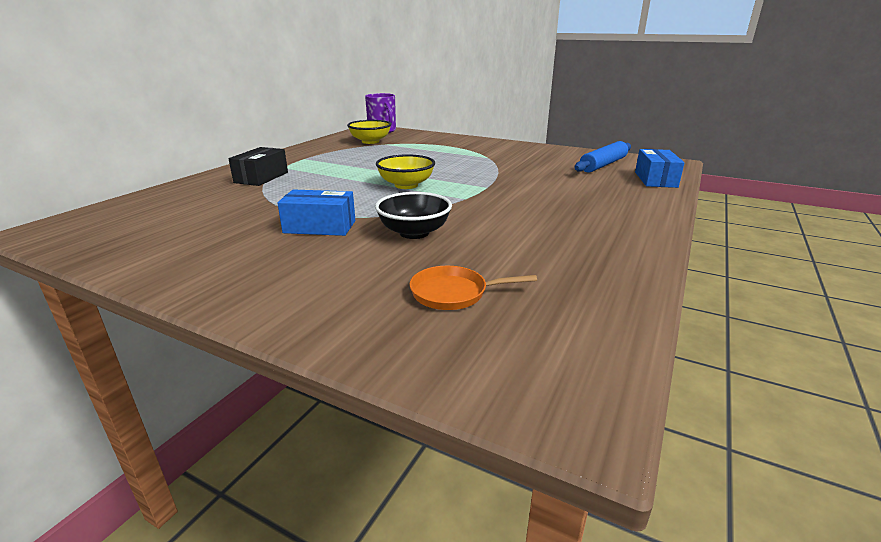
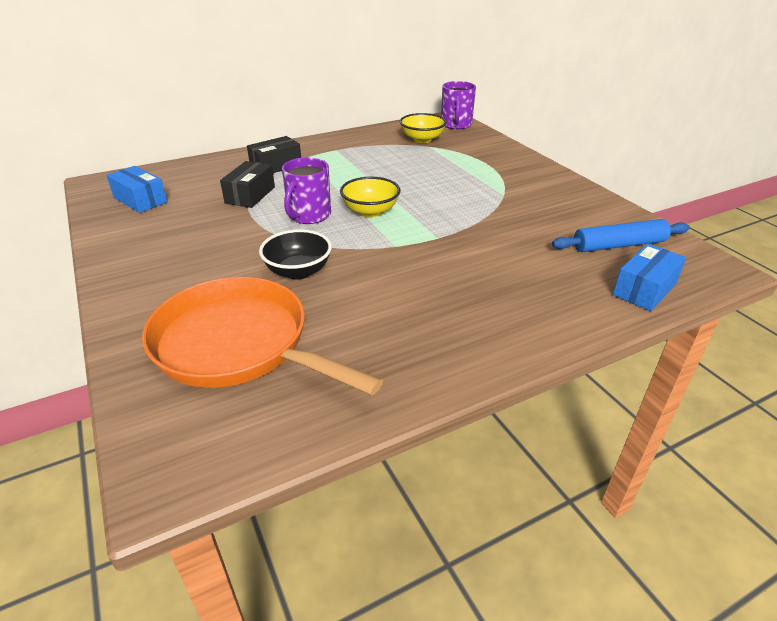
camera: 35 degrees right, 10 degrees up
(269, 199) = (250, 195): none -> black box
(320, 227) = (244, 239): blue box -> blue box (140, 200)
(355, 199) = (308, 215): none -> purple mug
(453, 293) = (238, 345): orange pan -> orange pan, size x2.37

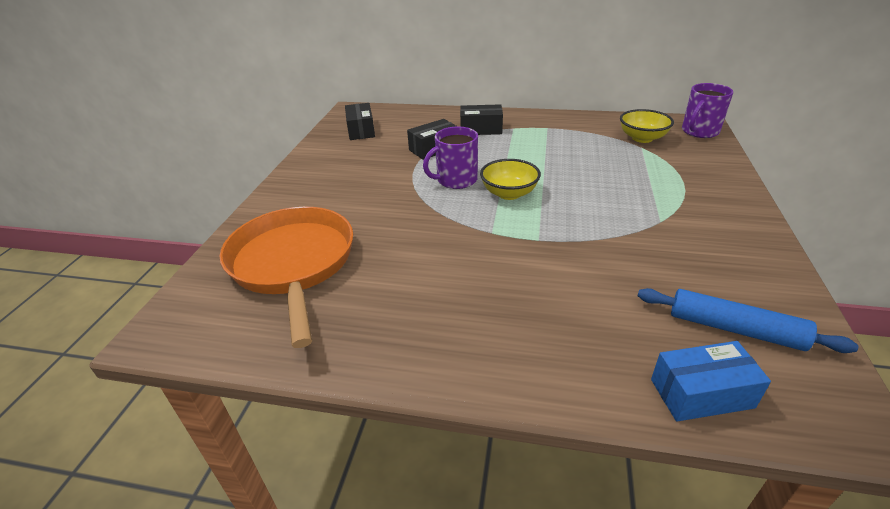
camera: 40 degrees right, 0 degrees up
(140, 200) = (361, 130): blue box -> black box
(298, 271) = (394, 224): black bowl -> none

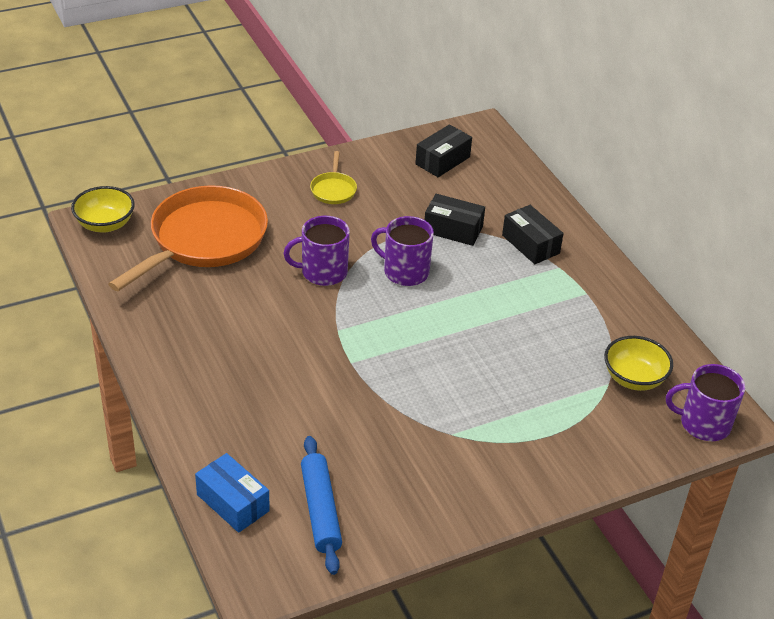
camera: 50 degrees right, 5 degrees up
(327, 178) = (333, 189): none -> yellow pan
(414, 215) = (322, 272): none -> purple mug
(509, 193) = (412, 316): yellow bowl -> yellow bowl (105, 224)

